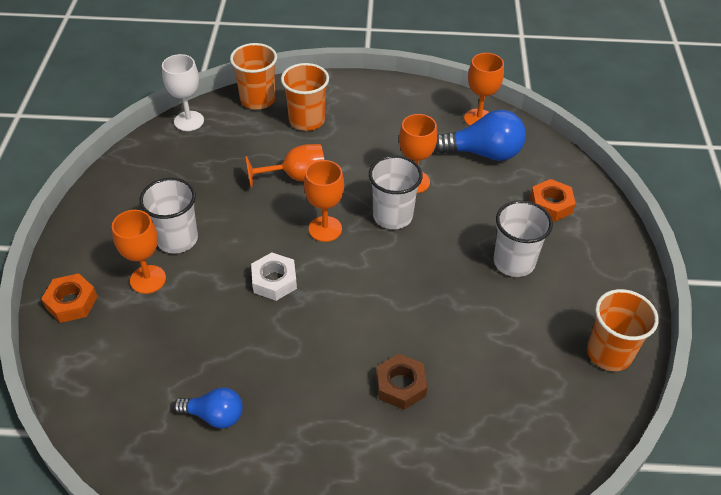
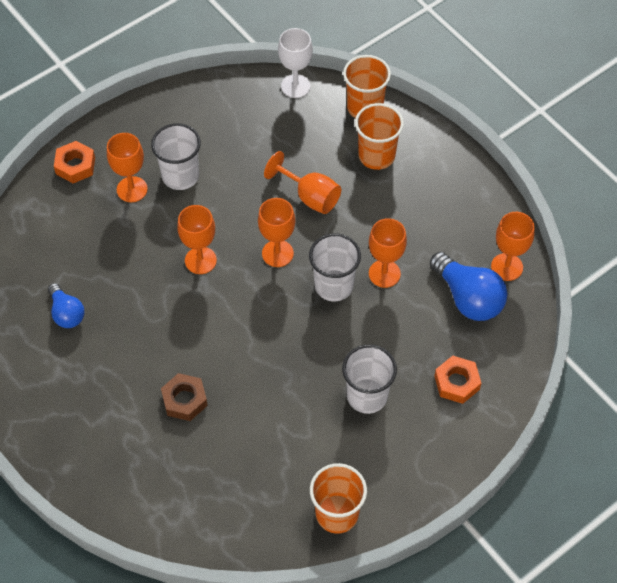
camera: 50 degrees right, 10 degrees up
(274, 281) = (200, 260): white nut -> orange goblet

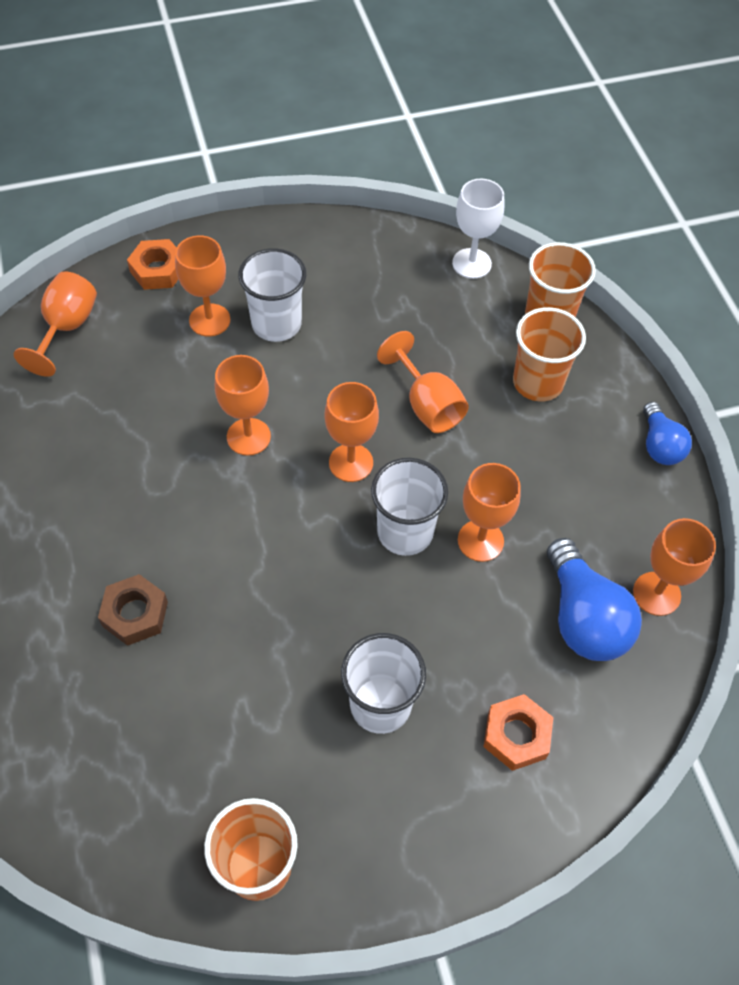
camera: 20 degrees right, 0 degrees up
(32, 230) = (66, 328): none -> orange goblet
(66, 313) = (50, 444): blue light bulb -> blue light bulb (659, 445)

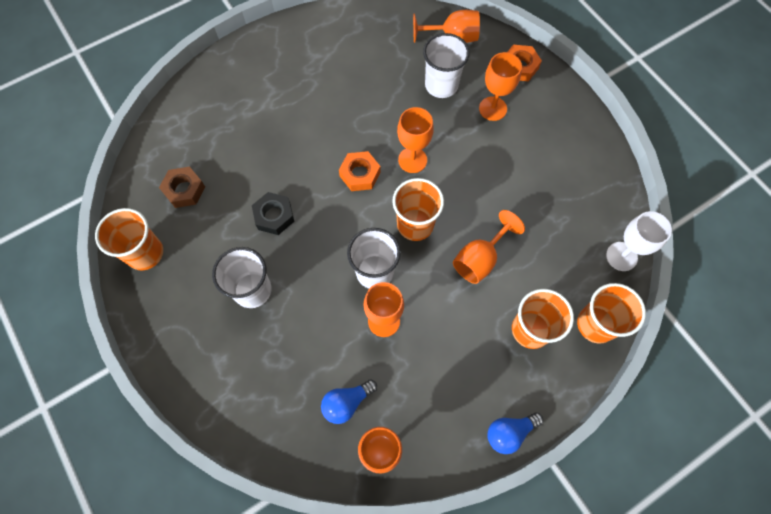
camera: 75 degrees right, 10 degrees up
(135, 614) = (274, 142): brown nut -> brown nut (184, 190)
(267, 644) = (274, 216): none -> black nut
(276, 324) = (507, 147): white cup -> white cup (441, 85)
(351, 463) = (415, 224): orange goblet -> orange cup
(516, 735) = (252, 376): orange nut -> orange nut (360, 174)
(583, 617) = (346, 403): blue light bulb -> blue light bulb, size x0.61

